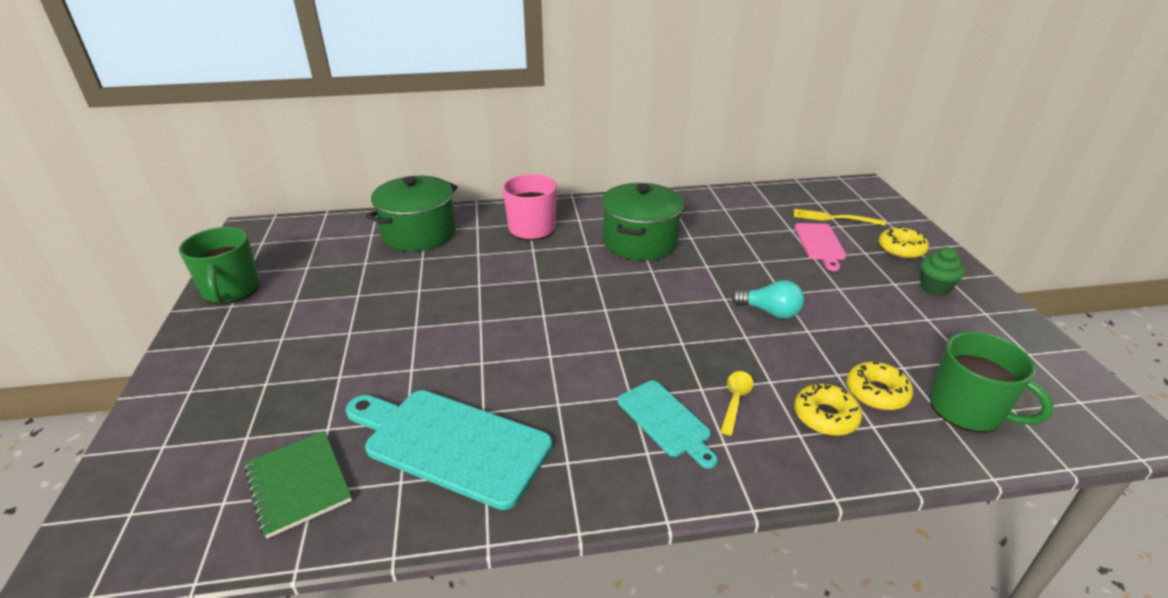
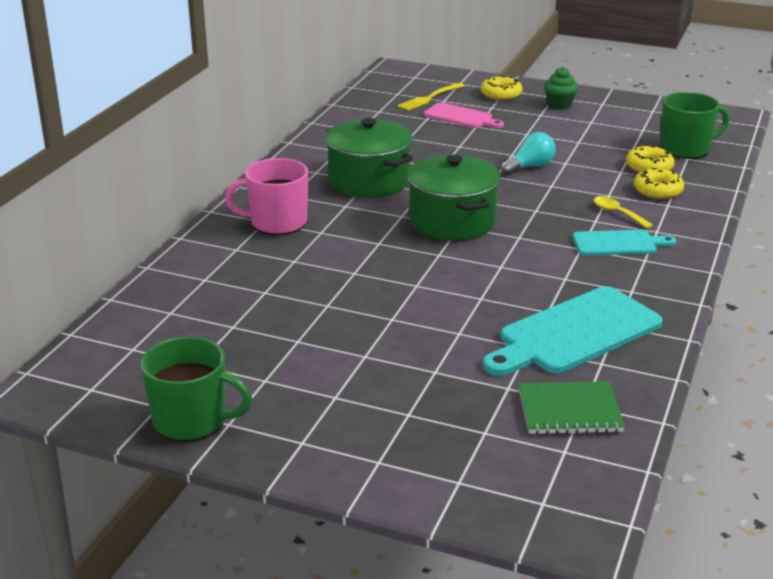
camera: 60 degrees left, 5 degrees down
(419, 233) = (206, 284): green pot -> green pot (452, 221)

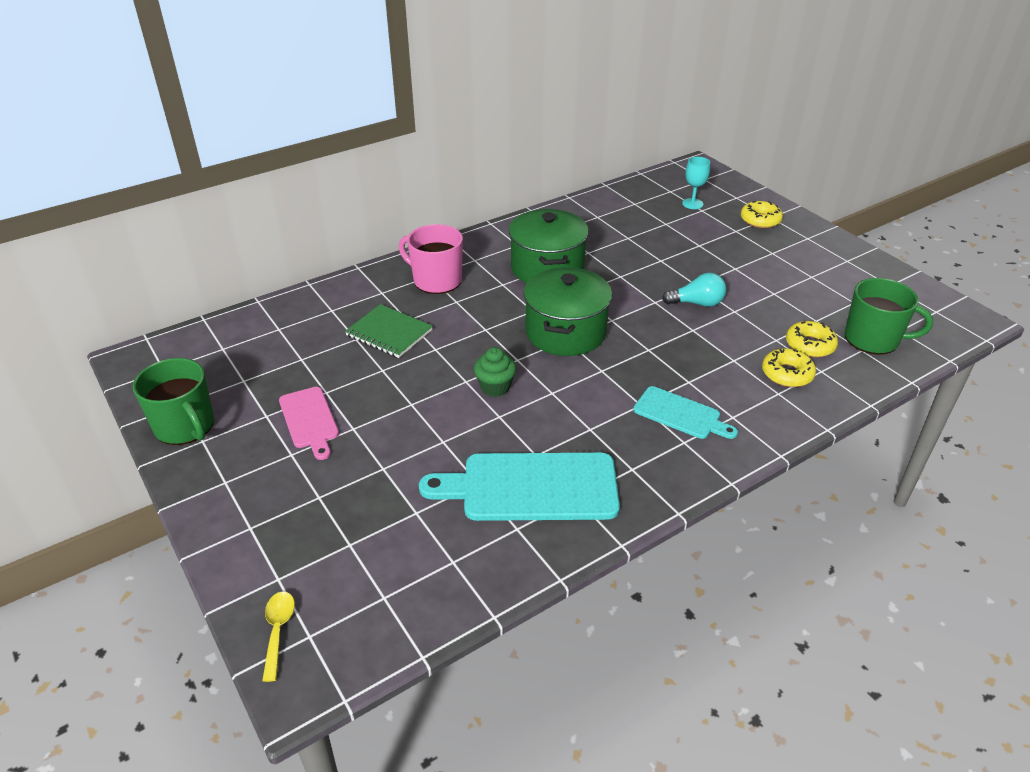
camera: 35 degrees right, 10 degrees up
(429, 98) = (692, 204): yellow fork -> turquoise goblet
(461, 117) = (697, 231): pink cutting board -> pink cutting board (309, 420)
(559, 105) = (802, 248): green cupcake -> green cupcake (495, 387)
(569, 411) = (434, 561): green notebook -> green notebook (389, 333)
(617, 213) = (718, 382): yellow spoon -> yellow spoon (278, 630)

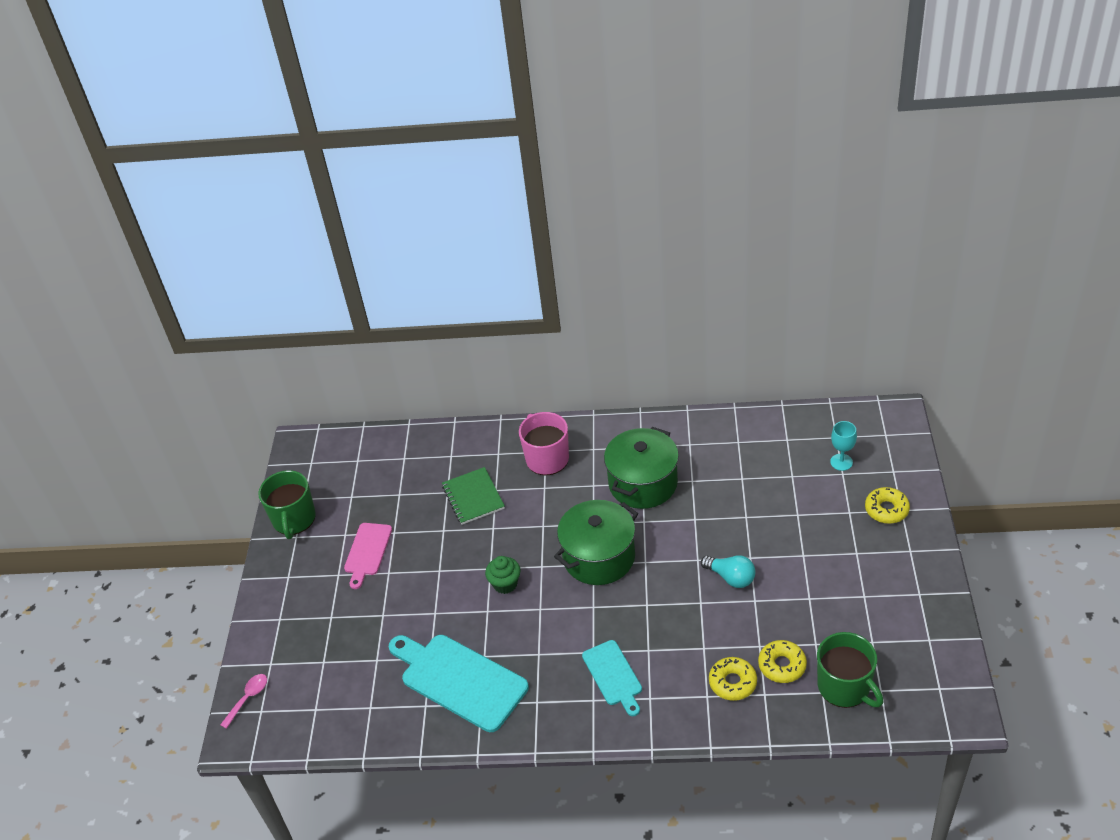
camera: 40 degrees right, 5 degrees up
(278, 630) = (248, 698): yellow spoon -> pink spoon

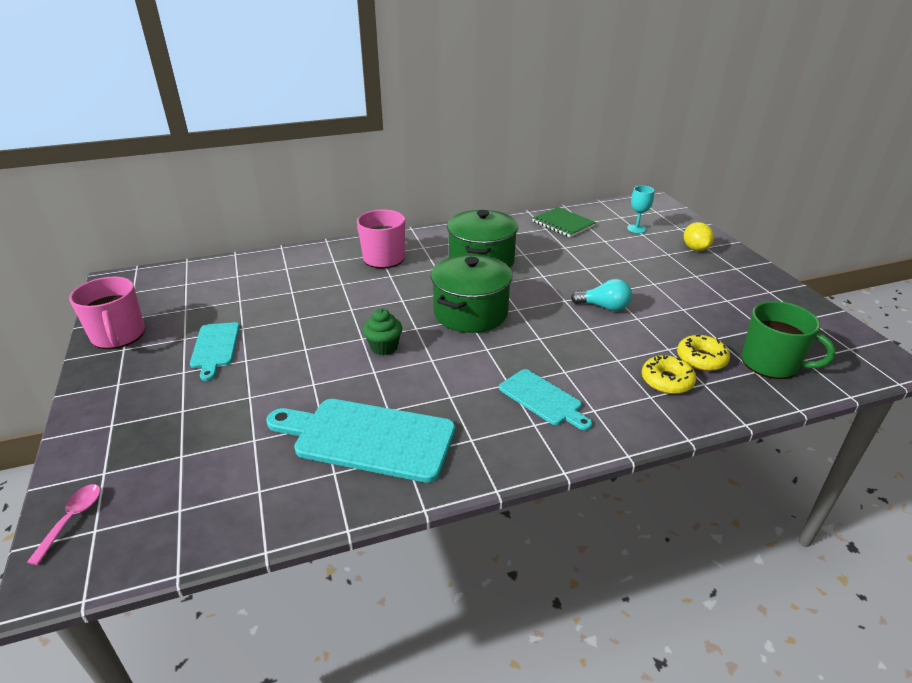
camera: 25 degrees left, 10 degrees down
(294, 519) = (118, 336): green mug -> pink mug
(367, 552) = (215, 347): pink cutting board -> turquoise cutting board
(473, 497) = (321, 291): green notebook -> green notebook (563, 224)
(886, 510) = (695, 248): yellow donut -> yellow lemon

